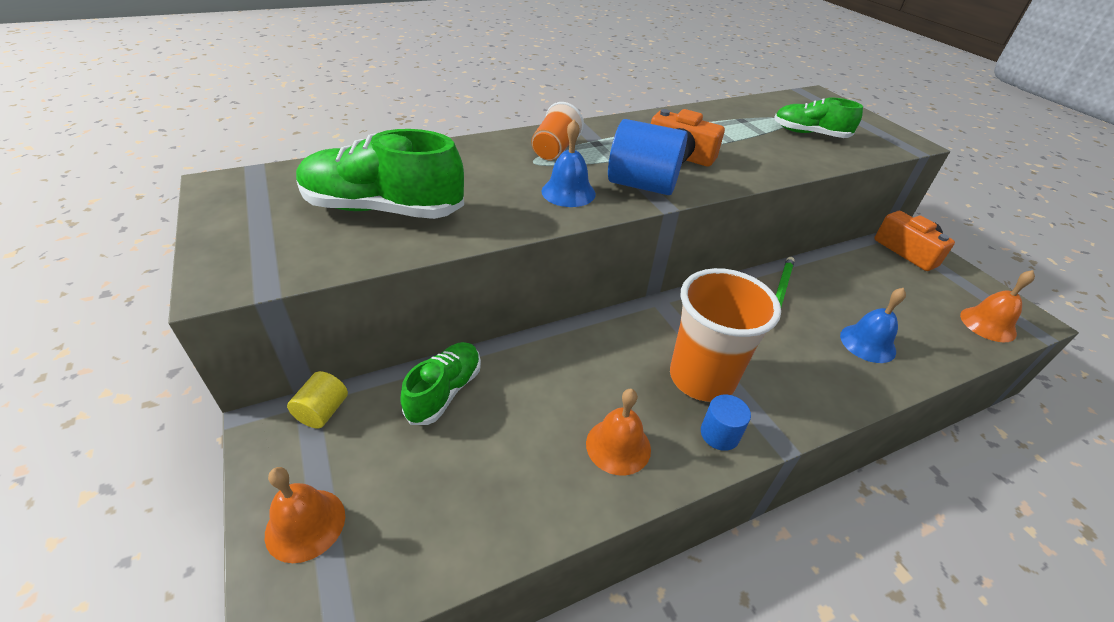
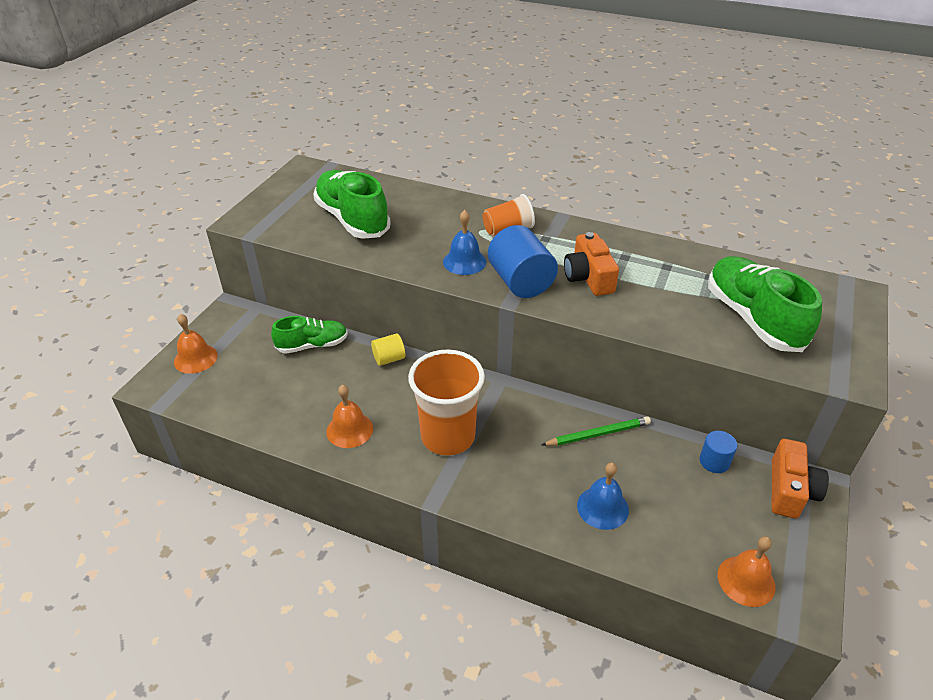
camera: 50 degrees right, 0 degrees up
(323, 411) = (255, 318): yellow cylinder -> yellow cylinder (389, 359)
(719, 434) = (408, 467): blue cylinder -> blue cylinder (714, 461)
(809, 134) = (752, 318): green shoe -> green shoe, size x1.63

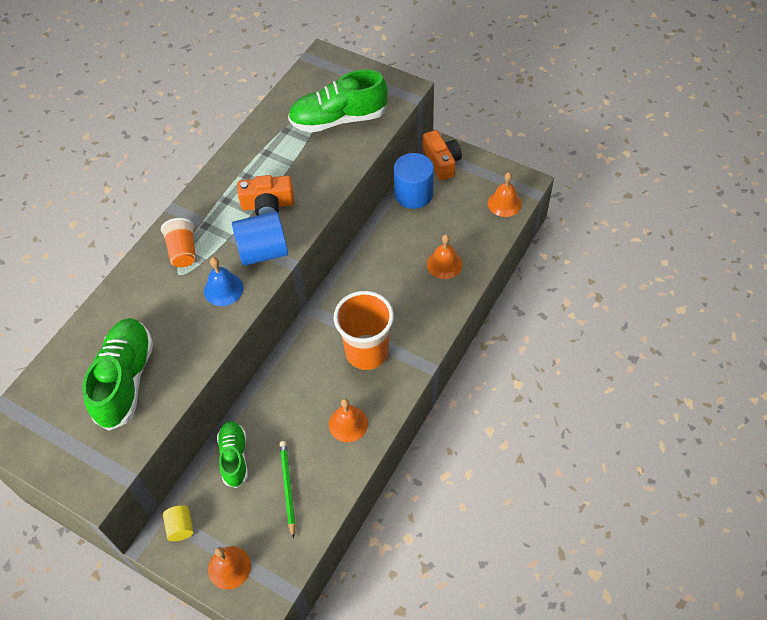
camera: 80 degrees left, 15 degrees up
(352, 219) = (125, 380): green shoe -> green shoe turned 120 degrees clockwise
(389, 359) = (267, 391): yellow cylinder -> yellow cylinder (181, 527)
(598, 434) = (379, 254): green pencil -> green pencil (288, 488)
(602, 507) = (444, 264): blue bell -> orange bell
(714, 461) = (413, 194): blue cylinder -> blue cylinder, size x1.87
(790, 490) = (441, 162): orange camera -> orange camera turned 45 degrees clockwise

